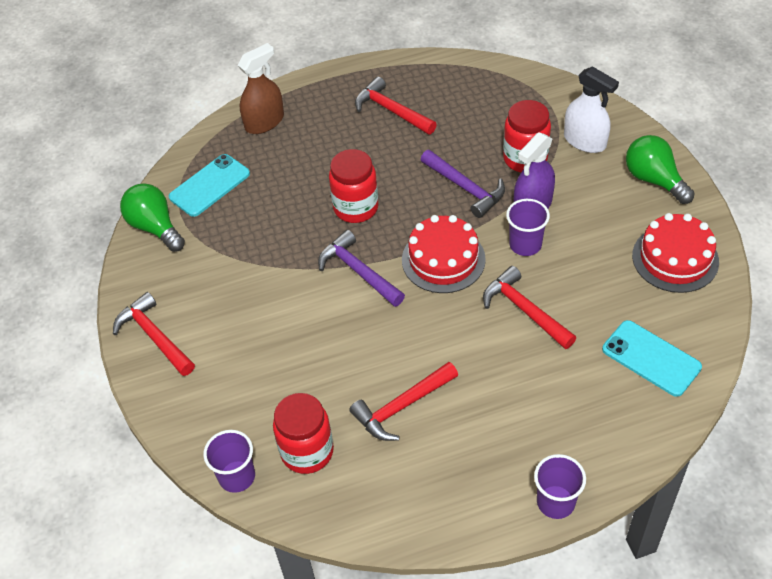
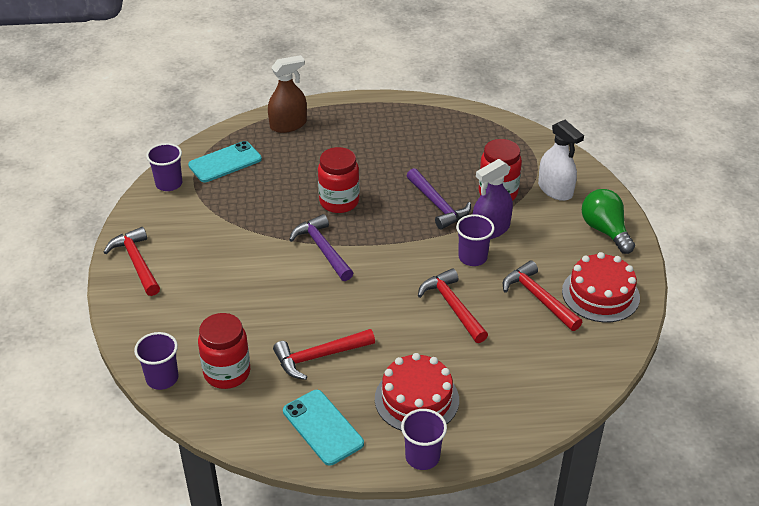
camera: 10 degrees right, 10 degrees down
(155, 227) = (169, 184): green light bulb -> purple cup
(391, 111) = (397, 136): red hammer -> red hammer (538, 298)
(443, 259) = (398, 254): red cake -> red cake (416, 399)
(651, 358) = (549, 366): turquoise phone -> turquoise phone (322, 427)

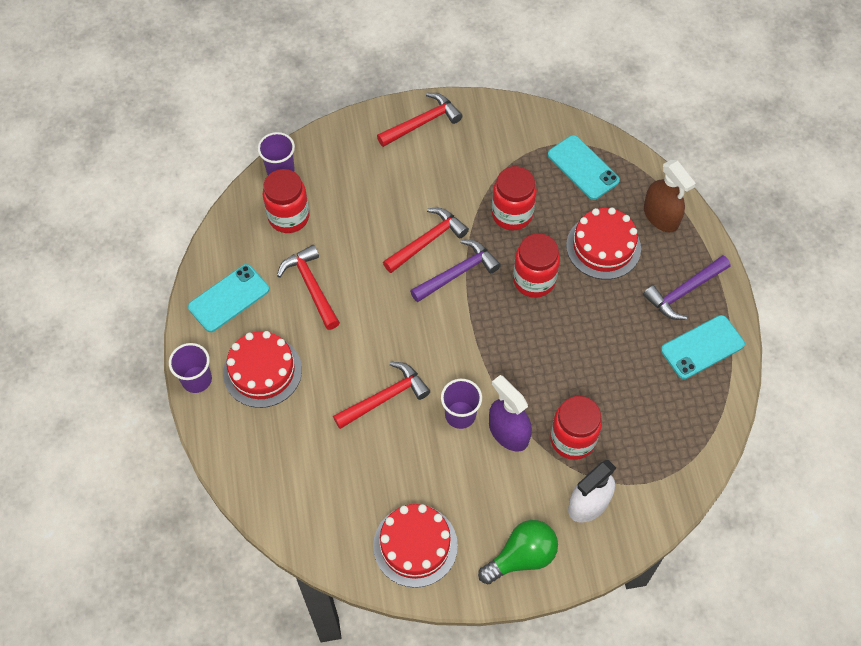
camera: 85 degrees right, 20 degrees up
(169, 184) = (540, 126): purple cup -> none
(264, 209) = (512, 214): none -> red jar
(312, 159) = (603, 247): none -> red cake
(417, 117) = (702, 347): none -> turquoise phone
(438, 205) = (542, 377): purple hammer -> purple hammer (684, 292)
(538, 298) = (404, 480): red hammer -> red hammer (427, 241)

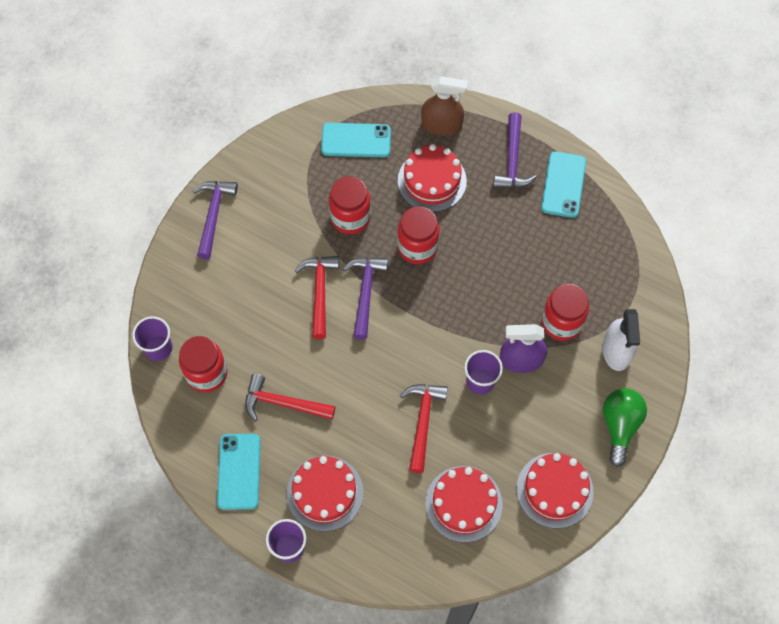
camera: 50 degrees left, 5 degrees up
(341, 481) = (463, 503): none -> red cake
(422, 122) = (213, 215): red hammer -> purple hammer

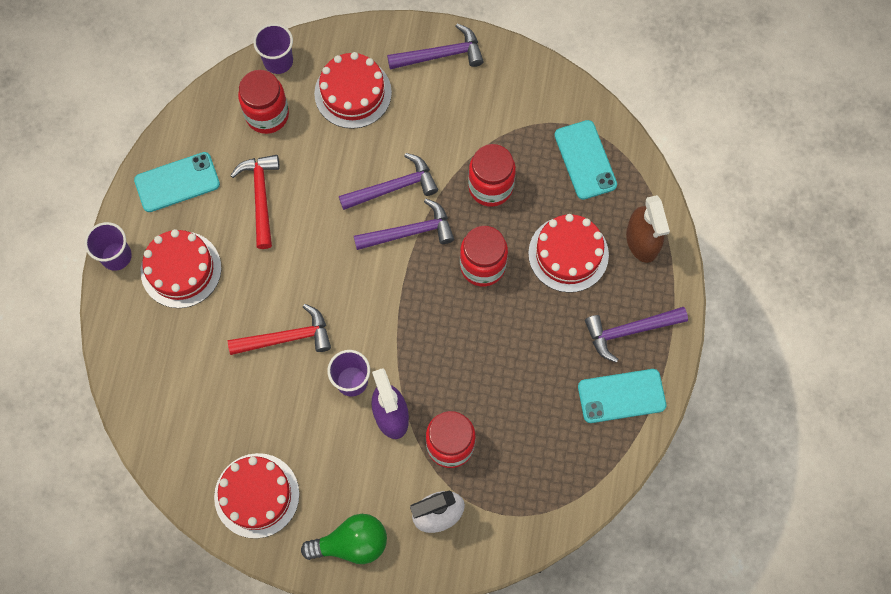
camera: 70 degrees right, 5 degrees up
(319, 292) = (393, 187): red hammer -> purple hammer
(463, 503) = (212, 407): red cake -> red cake (353, 93)

